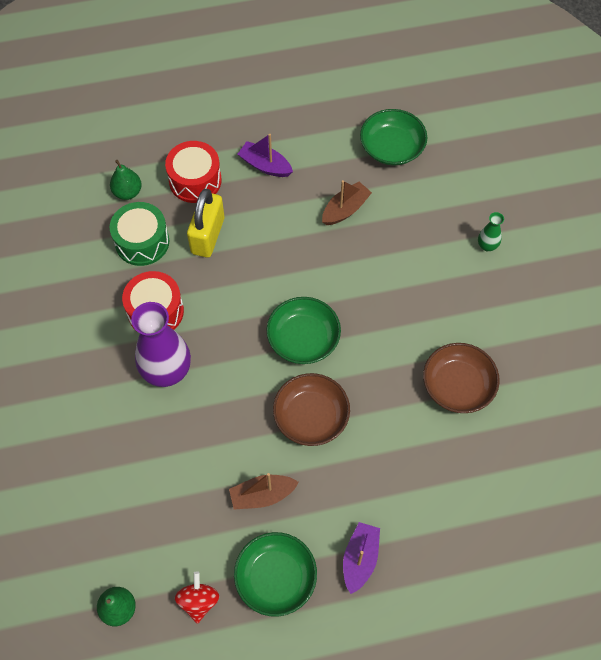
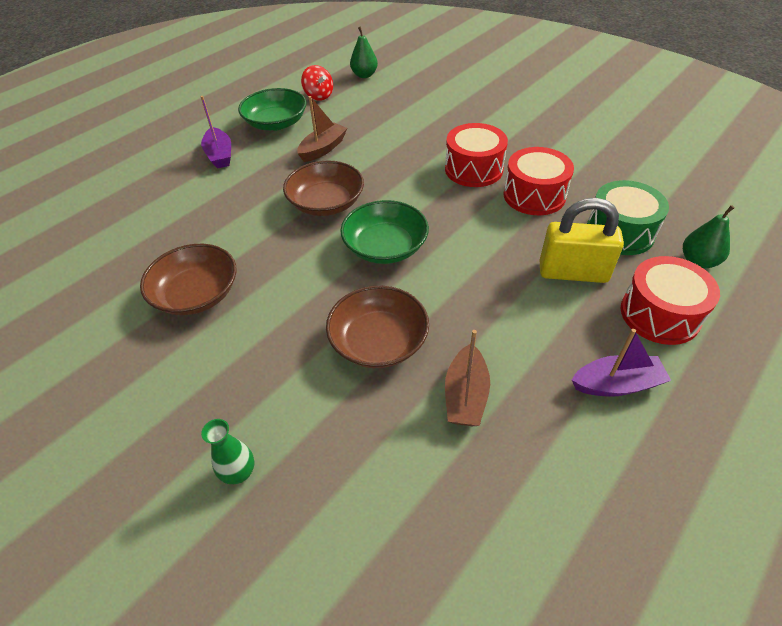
camera: 145 degrees right, 15 degrees down
(167, 371) = (473, 169): purple vase -> red drum
(208, 236) = (573, 272): yellow padlock -> yellow padlock turned 60 degrees counterclockwise
(365, 270) = (378, 341): none -> brown bowl
(392, 147) = (491, 542): green bowl -> none

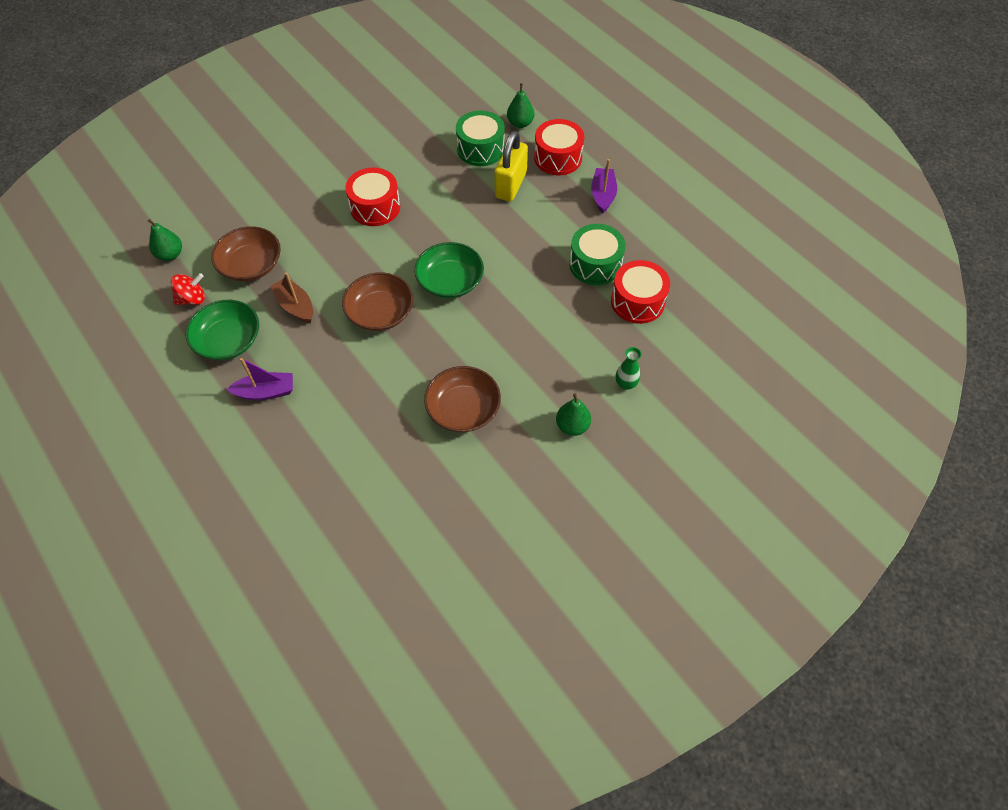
camera: 80 degrees left, 10 degrees up
(165, 411) = (572, 426): none -> green pear
(378, 341) = (542, 300): brown bowl -> brown bowl (251, 265)
(465, 395) = (595, 264): brown boat -> green drum
(534, 195) = (423, 180): red drum -> red drum (637, 301)

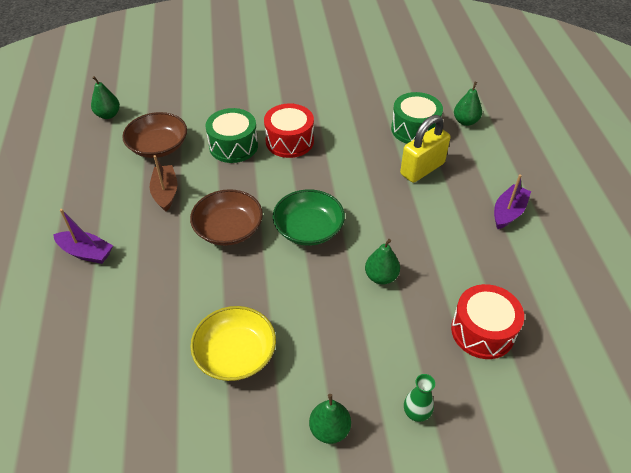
camera: 30 degrees right, 10 degrees down
(192, 299) = (95, 153): red spinning top -> none
(228, 340) = (93, 197): green bowl -> none
(463, 409) = (235, 354): brown bowl -> yellow bowl
(536, 294) = (381, 277): none -> green pear
(558, 158) = (483, 162): red drum -> none
(595, 264) = (459, 274): green drum -> green drum (233, 146)

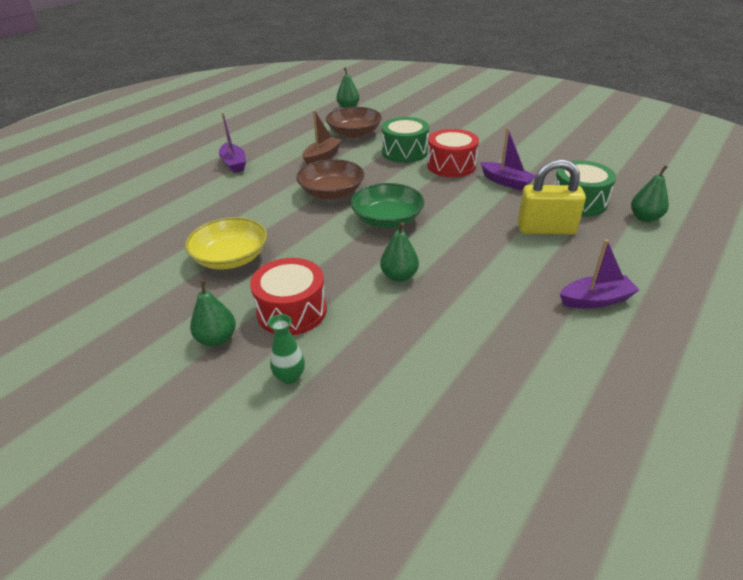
camera: 45 degrees right, 10 degrees down
(348, 136) = (506, 182): none -> purple boat
(482, 331) = (433, 365): red drum -> red drum (292, 311)

